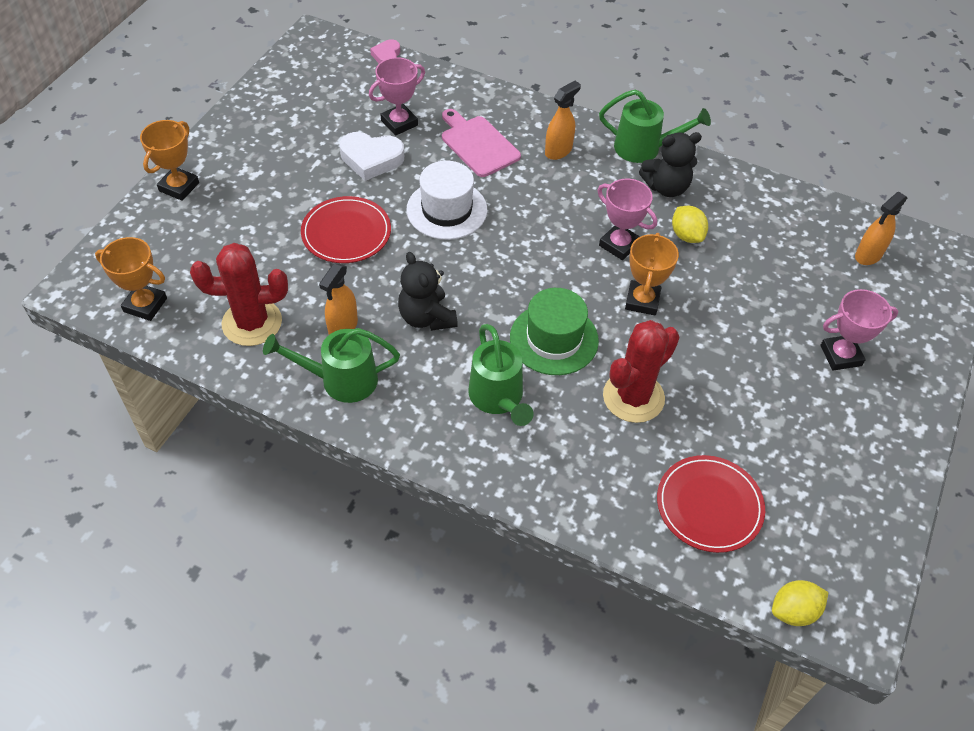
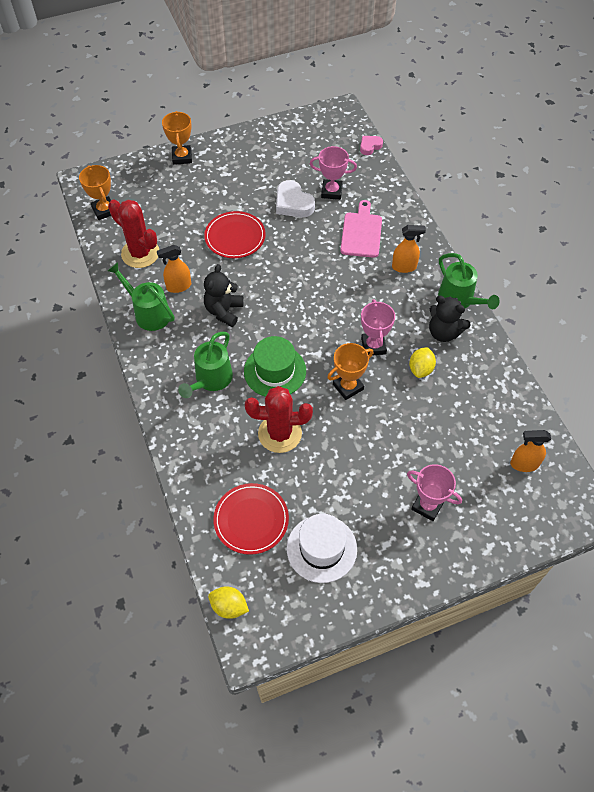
camera: 45 degrees right, 5 degrees up
(179, 187) = (182, 157): orange trophy -> orange trophy turned 75 degrees counterclockwise
(447, 210) = (300, 259): white hat -> white hat (321, 548)

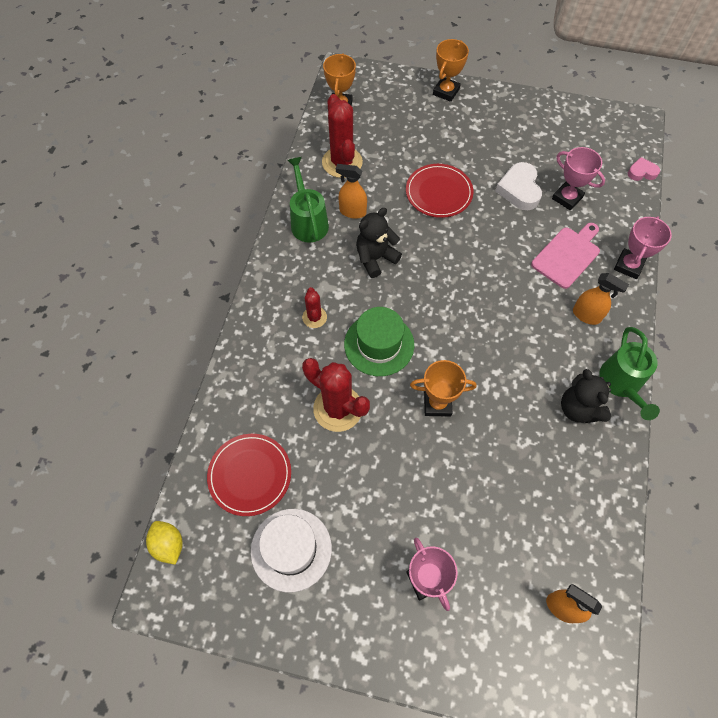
camera: 35 degrees right, 5 degrees up
(211, 380) = (314, 317): green watering can -> red cactus
(373, 346) = (493, 378): pink trophy -> pink trophy (628, 266)
(420, 369) = (525, 432): yellow lemon -> none

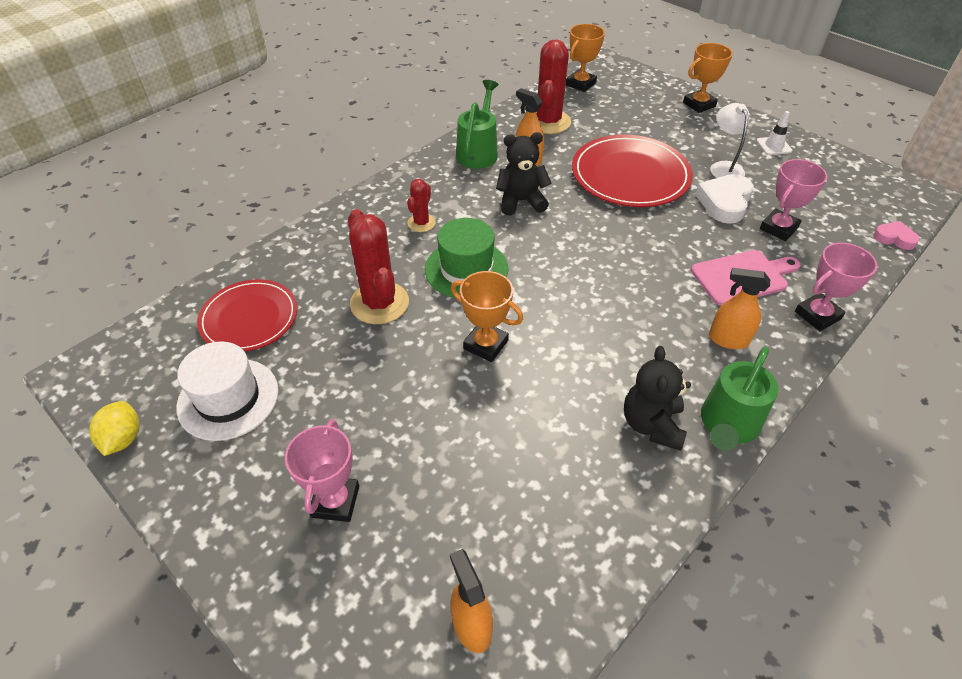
camera: 30 degrees right, 15 degrees down
(169, 545) = (128, 338): yellow lemon -> yellow lemon (123, 439)
(439, 193) = (630, 175): red plate -> red plate, size x1.51
(500, 153) = (724, 167): none -> white lamp
(522, 115) = (774, 146): none -> white traffic cone
(567, 198) = (778, 228): pink trophy -> pink trophy turned 60 degrees clockwise
(586, 315) = (728, 340): orange spray bottle -> orange spray bottle turned 135 degrees clockwise

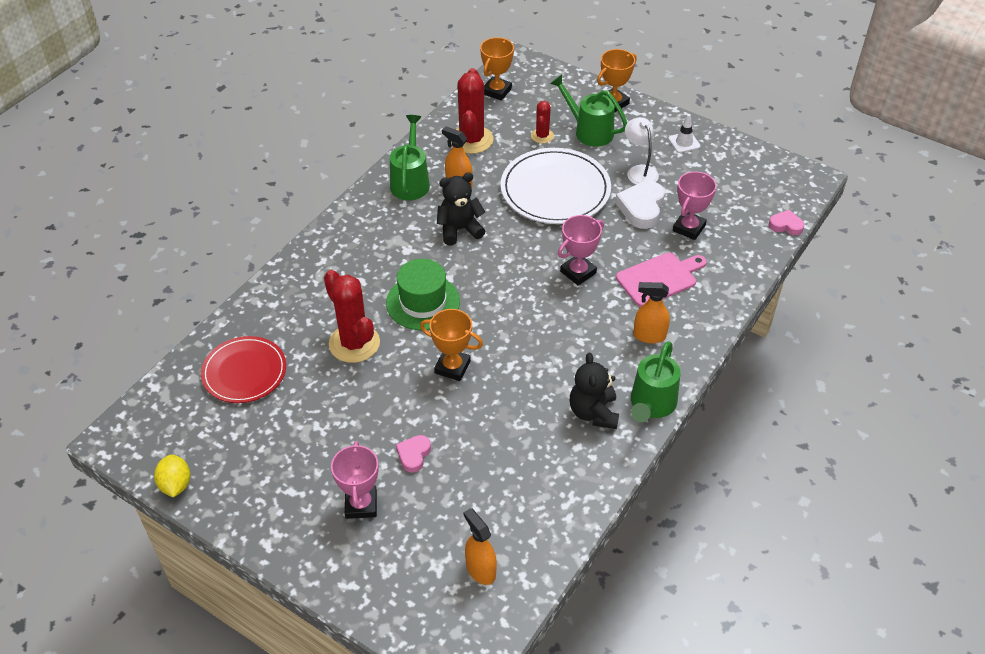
camera: 10 degrees left, 0 degrees up
(228, 398) = (250, 441): white hat -> none
(417, 445) = (413, 455): none -> pink heart
(421, 223) = (373, 263): red cactus -> red cactus (542, 136)
(630, 175) = (555, 190): red plate -> white plate
(671, 126) = (588, 131): none -> green watering can
(817, 315) = (720, 305): pink trophy -> pink trophy (578, 272)

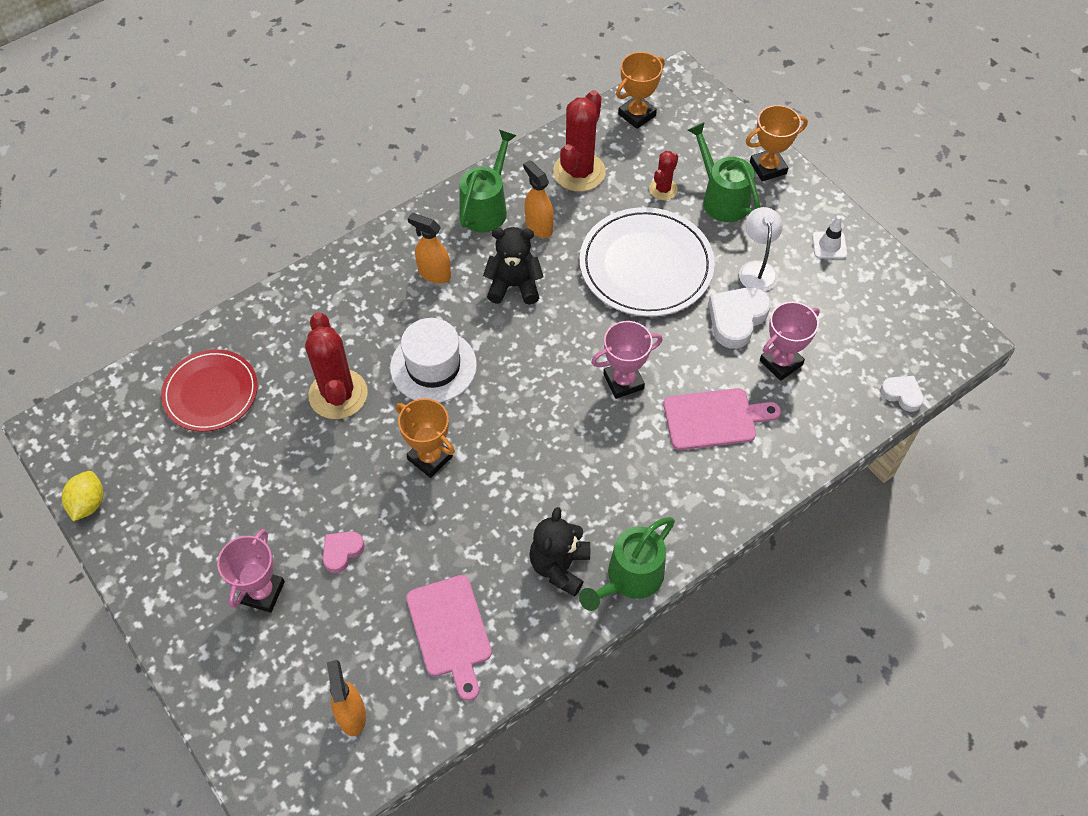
camera: 20 degrees right, 10 degrees up
(423, 302) = (433, 366): green hat -> white hat
(530, 484) = (450, 631): none -> pink cutting board
(649, 336) = (668, 489): orange spray bottle -> orange spray bottle (434, 274)
(786, 225) = (902, 394): pink heart -> white heart

